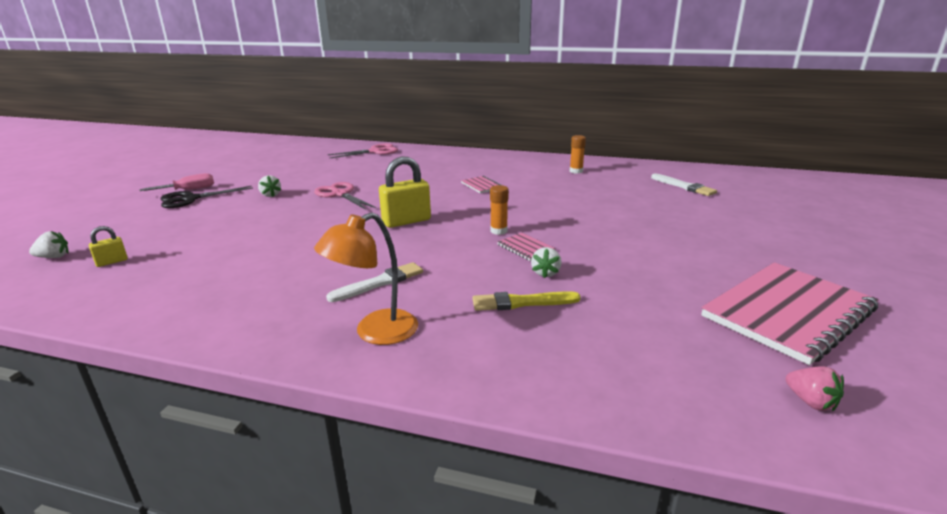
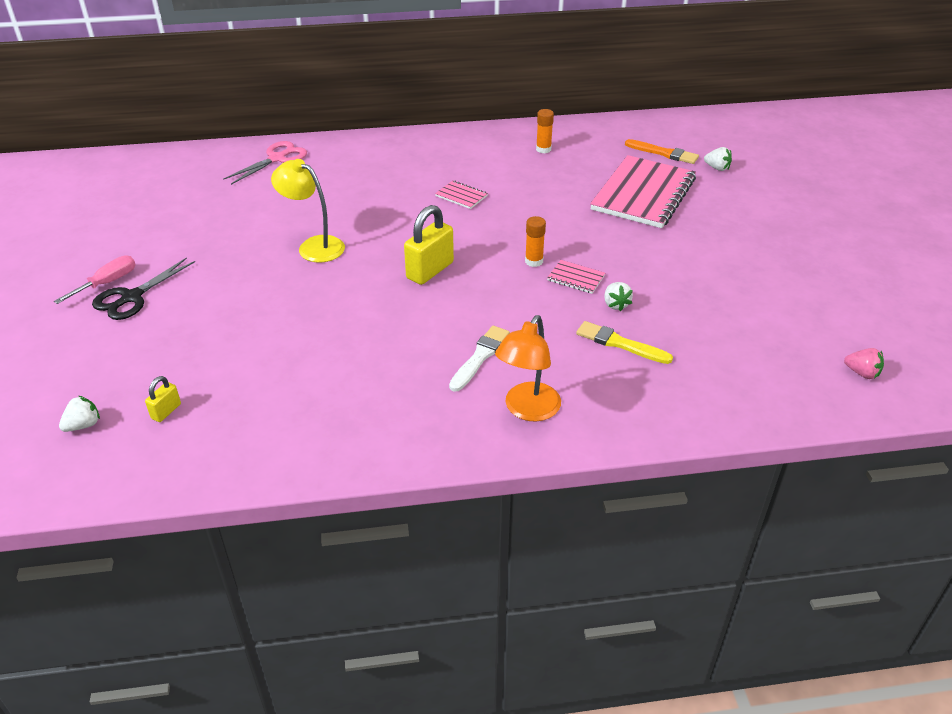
camera: 25 degrees left, 15 degrees up
(270, 195) = (229, 267): white strawberry -> white strawberry (717, 168)
(340, 194) = (314, 246): pink scissors -> yellow lamp
(521, 302) = (620, 343): yellow brush -> yellow brush turned 60 degrees clockwise
(684, 186) = (663, 153): white brush -> orange brush
(787, 313) = (817, 296): pink notebook -> pink notebook (643, 194)

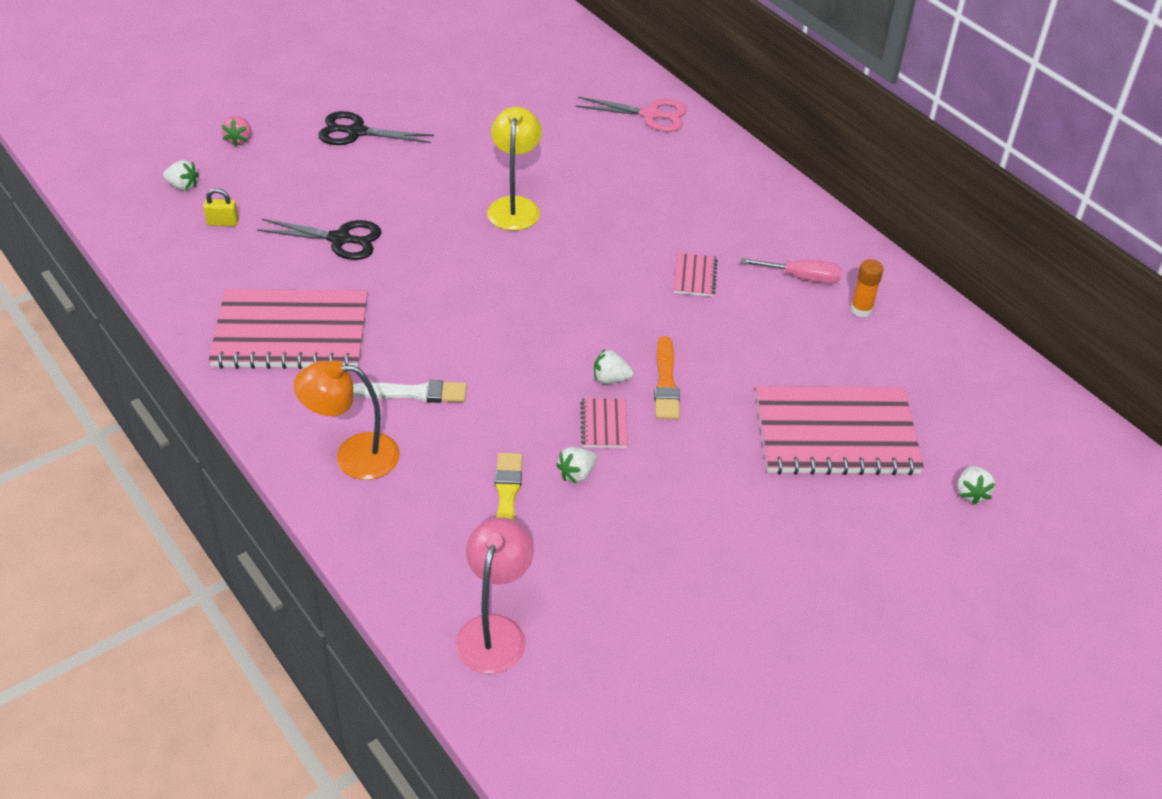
camera: 60 degrees right, 5 degrees up
(107, 283) = (367, 109): pink screwdriver -> pink screwdriver (802, 277)
(262, 345) = (340, 239): none -> black scissors
(354, 406) = (291, 332): none -> pink notebook
(430, 270) = (533, 304): yellow padlock -> none
(534, 261) = (610, 379): orange glue stick -> white strawberry
(663, 153) = (960, 426): orange brush -> orange brush (666, 382)
(744, 387) = (495, 631): none -> pink lamp
(862, 373) = (594, 747): pink strawberry -> pink strawberry (239, 140)

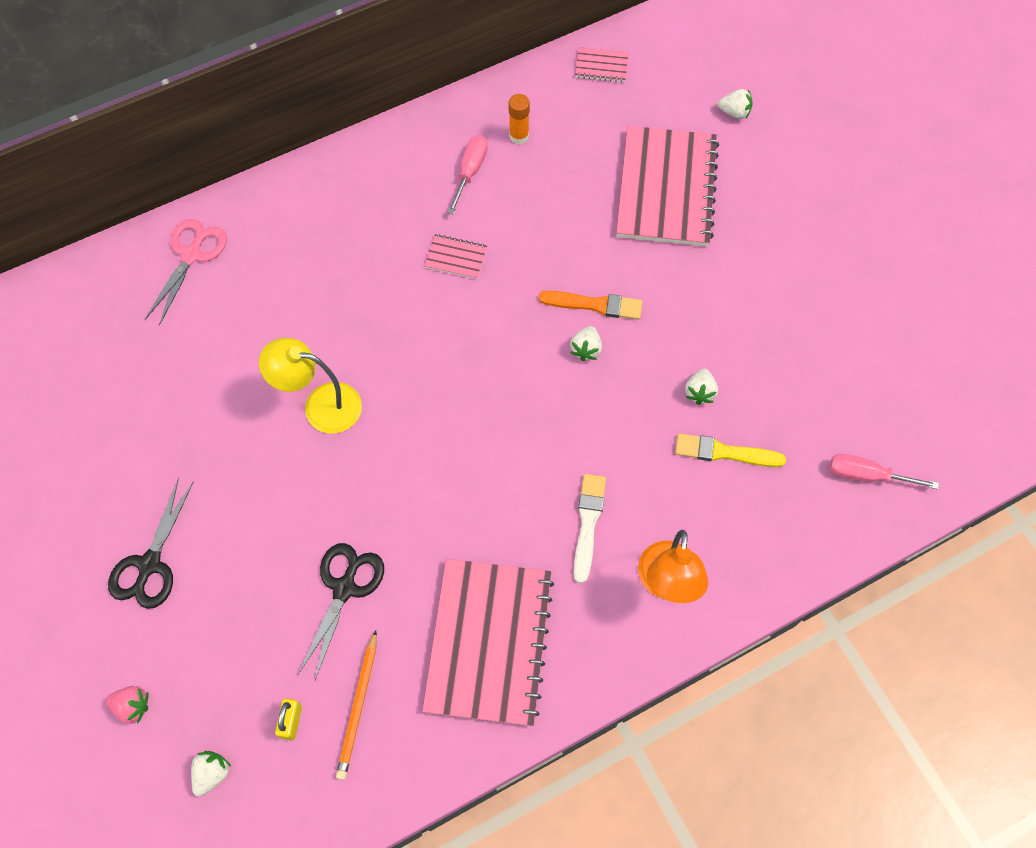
camera: 80 degrees left, 20 degrees up
(233, 258) = (358, 707): none -> orange pencil
(495, 631) = (866, 475): pink lamp -> pink screwdriver
(577, 474) = (699, 392): white strawberry -> white strawberry turned 45 degrees clockwise
(604, 424) = (642, 362): pink notebook -> pink notebook (601, 66)

